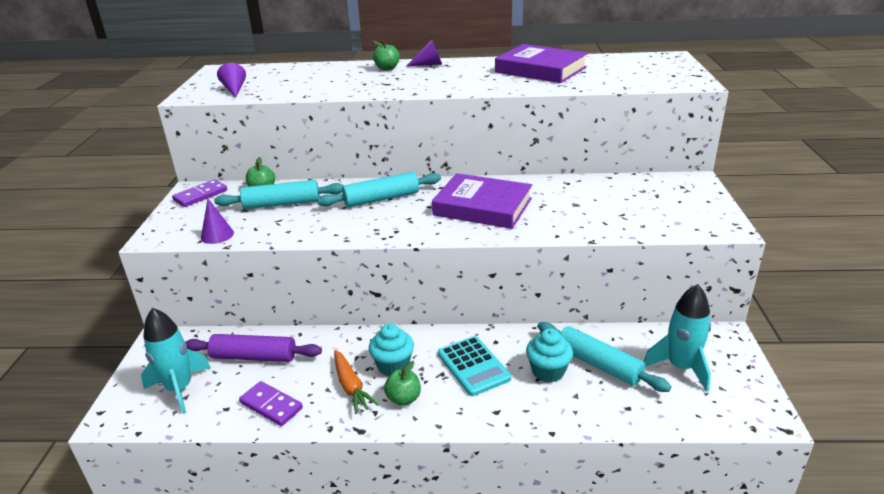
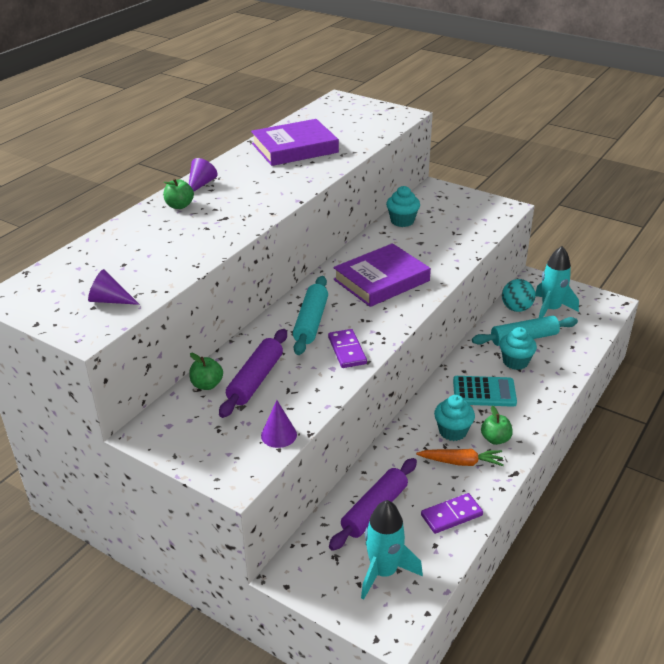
camera: 60 degrees left, 5 degrees up
(200, 195) = (169, 429): purple domino -> purple domino (347, 350)
(282, 204) = (256, 380): turquoise rolling pin -> purple rolling pin
(601, 184) = (402, 221): none -> turquoise cupcake
(648, 341) = (516, 308): none -> turquoise ball

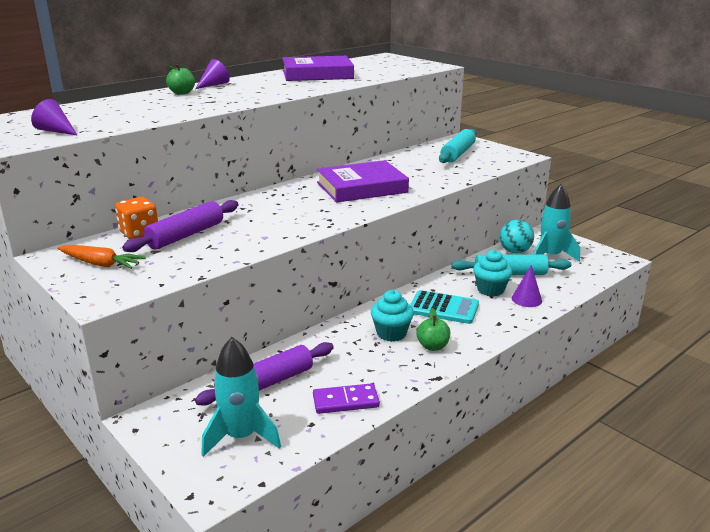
camera: 15 degrees right, 10 degrees down
(207, 385) = (139, 233): green apple -> orange dice
(279, 435) = (171, 274): purple cone -> purple cone (526, 299)
(311, 322) = (272, 205): turquoise rolling pin -> turquoise rolling pin (457, 153)
(347, 350) = (289, 227): purple domino -> none
(402, 221) = (412, 155): turquoise cupcake -> none
(461, 462) = (384, 359): orange carrot -> orange carrot (100, 264)

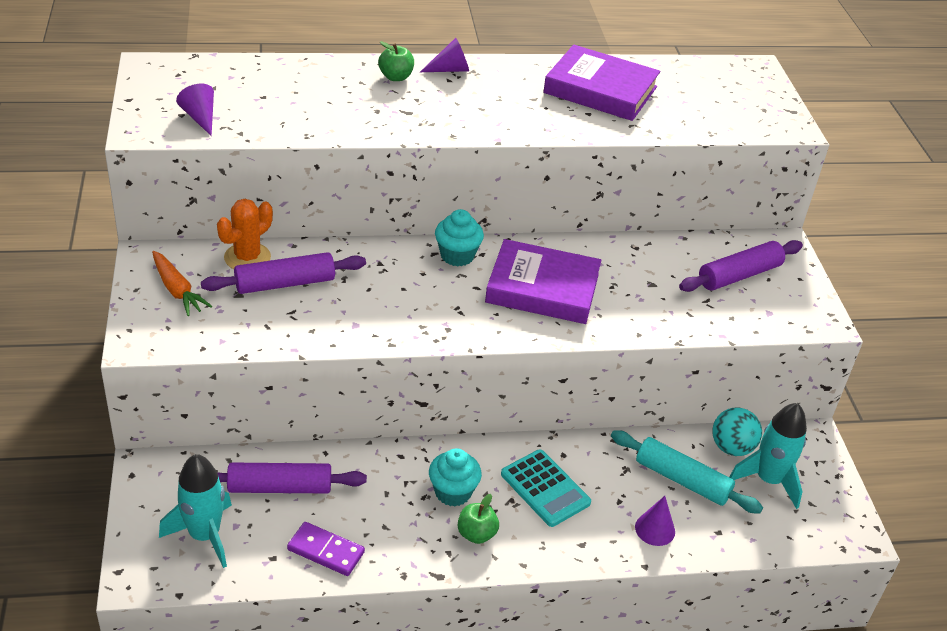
camera: 30 degrees right, 15 degrees up
(139, 233) = (247, 257): orange dice -> orange cactus
(457, 153) = (739, 275): turquoise rolling pin -> purple rolling pin
(490, 290) = (629, 492): turquoise cupcake -> turquoise cupcake (457, 256)

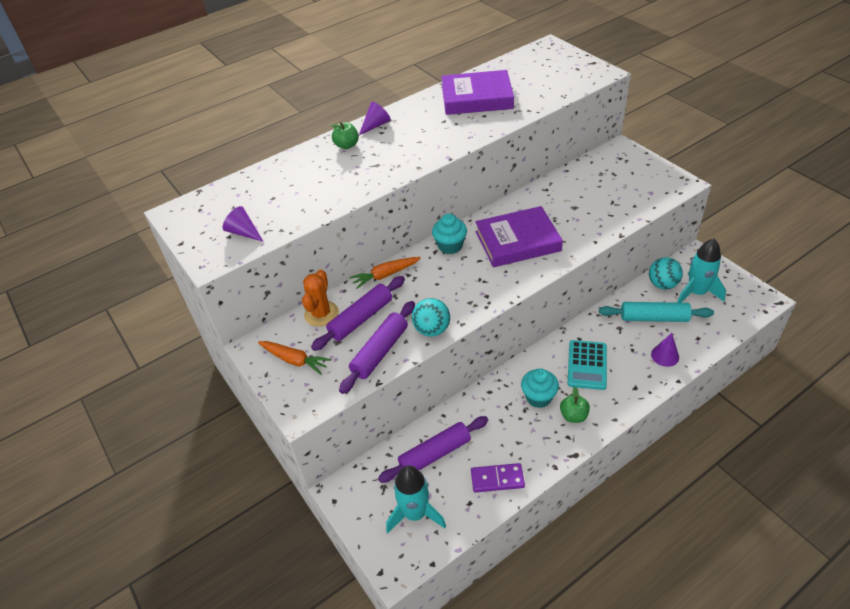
camera: 20 degrees left, 5 degrees up
(352, 333) = (432, 329): none -> turquoise ball
(353, 251) = (385, 275): none -> orange carrot
(545, 488) = (587, 365): turquoise calculator -> turquoise calculator turned 75 degrees clockwise
(739, 275) = (615, 178): purple rolling pin -> purple rolling pin (380, 352)

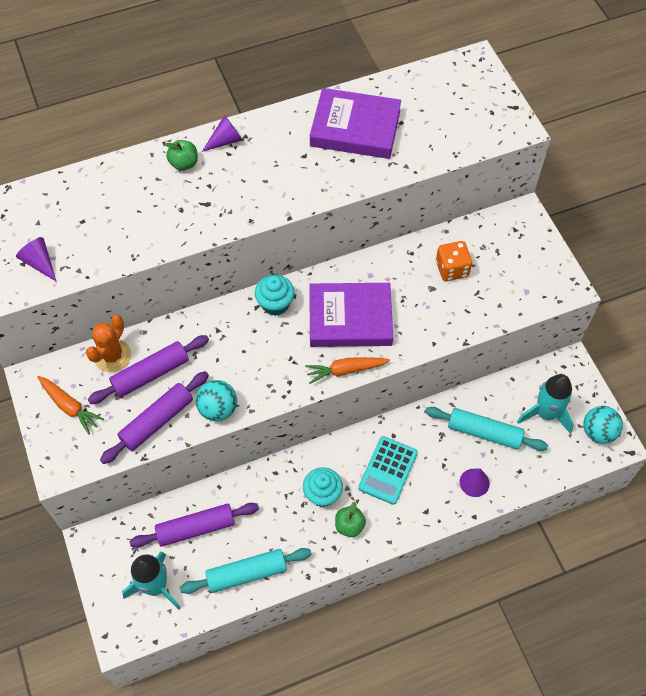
camera: 10 degrees right, 15 degrees up
(385, 275) = (193, 324): orange carrot -> orange carrot (345, 370)
(497, 479) = (247, 573): purple domino -> turquoise rolling pin
(584, 192) = (452, 269): none -> orange dice
(662, 284) = (513, 392): turquoise ball -> turquoise ball (598, 432)

